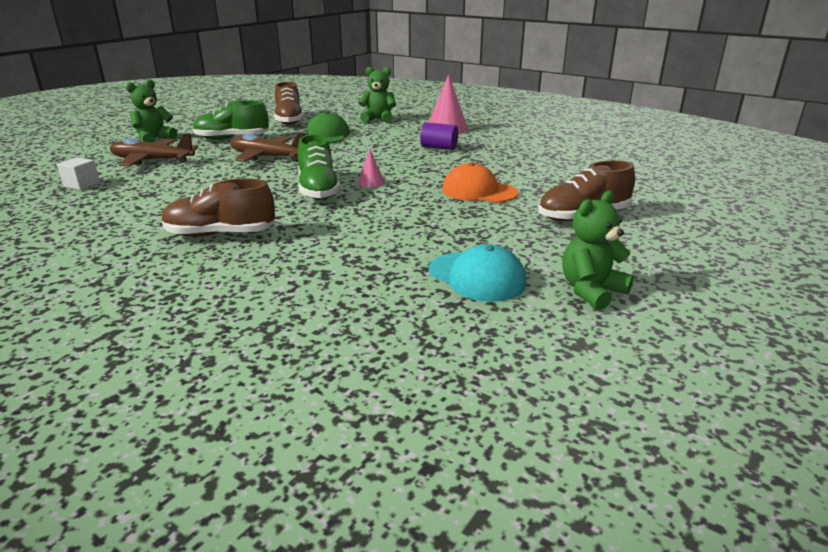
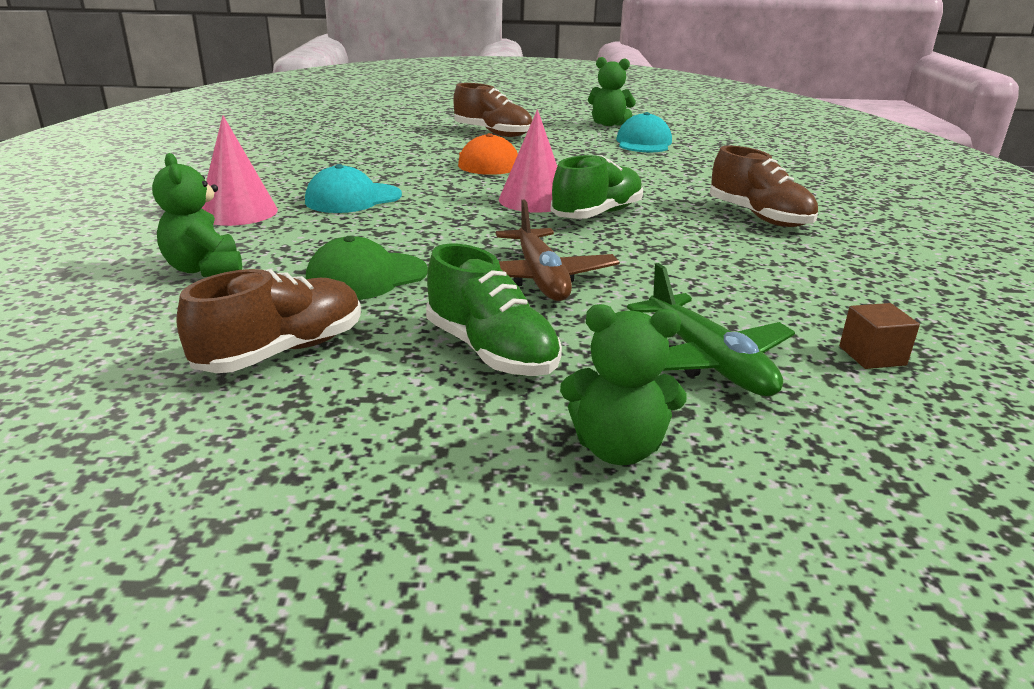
camera: 125 degrees left, 0 degrees up
(82, 185) = (872, 356): white cube -> brown cube
(152, 160) = (708, 362): brown plane -> green plane
(371, 182) = (534, 200): pink cone -> pink cone, size x2.00
(439, 148) = (353, 198): purple cylinder -> turquoise cap

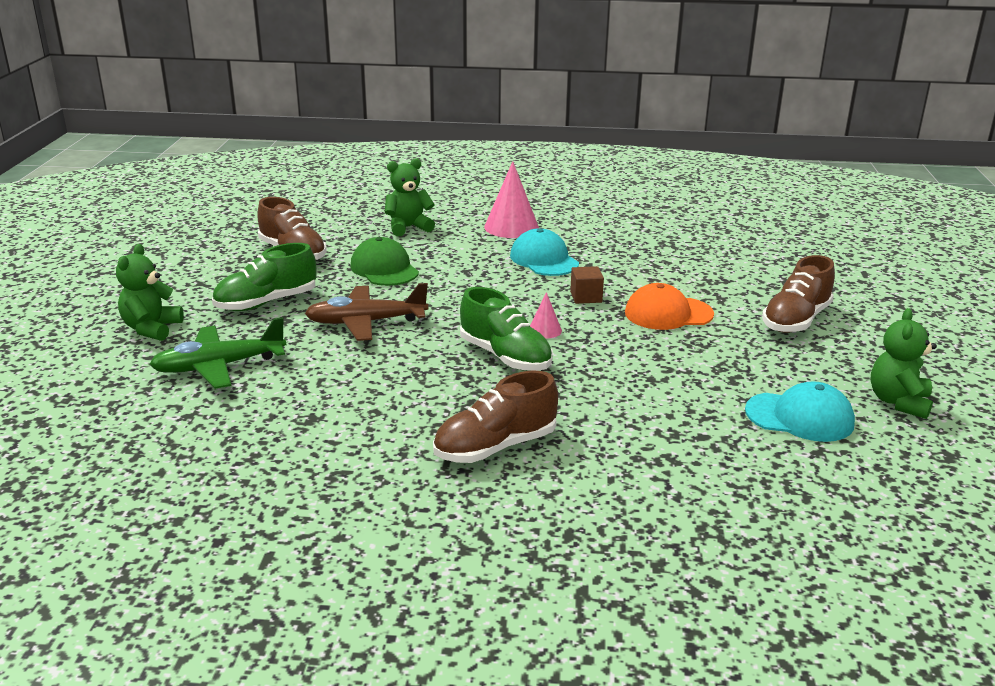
camera: 95 degrees right, 0 degrees up
(534, 200) = (545, 330): pink cone -> pink cone, size x0.50
(872, 356) = (191, 431): brown cube -> brown cube (586, 297)

